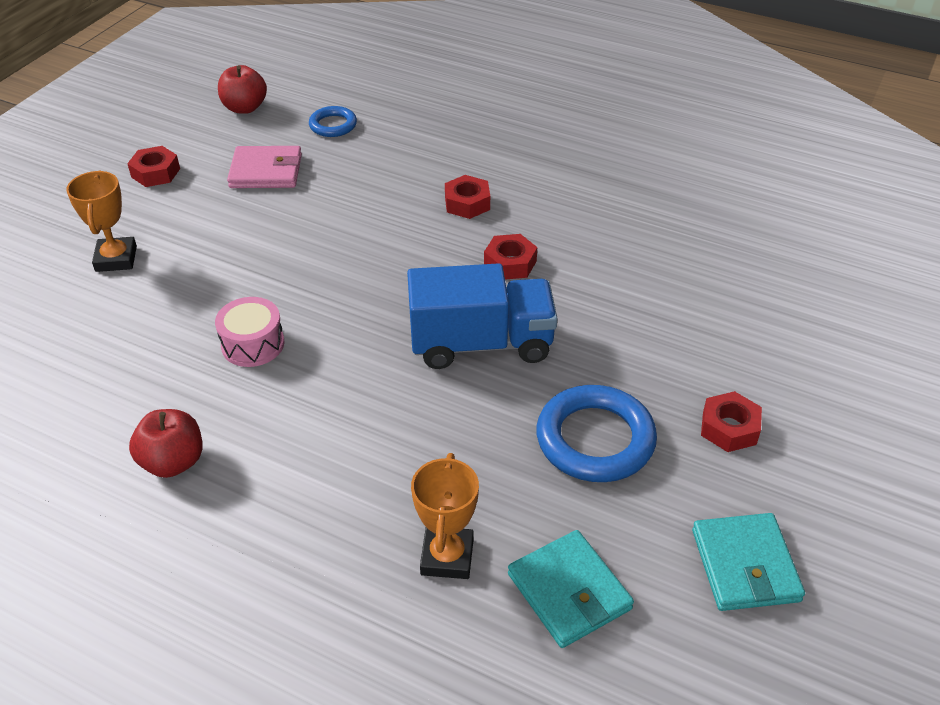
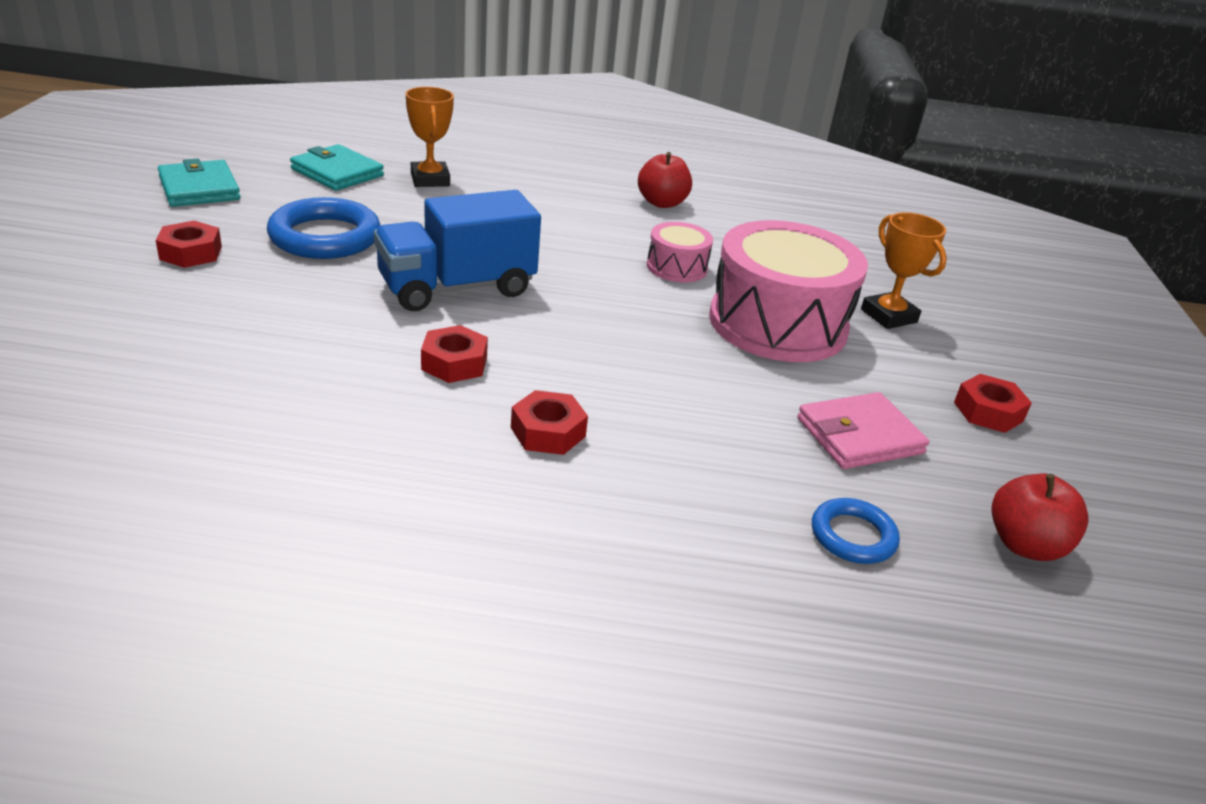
camera: 155 degrees right, 10 degrees down
(224, 264) = (777, 324): none -> pink drum

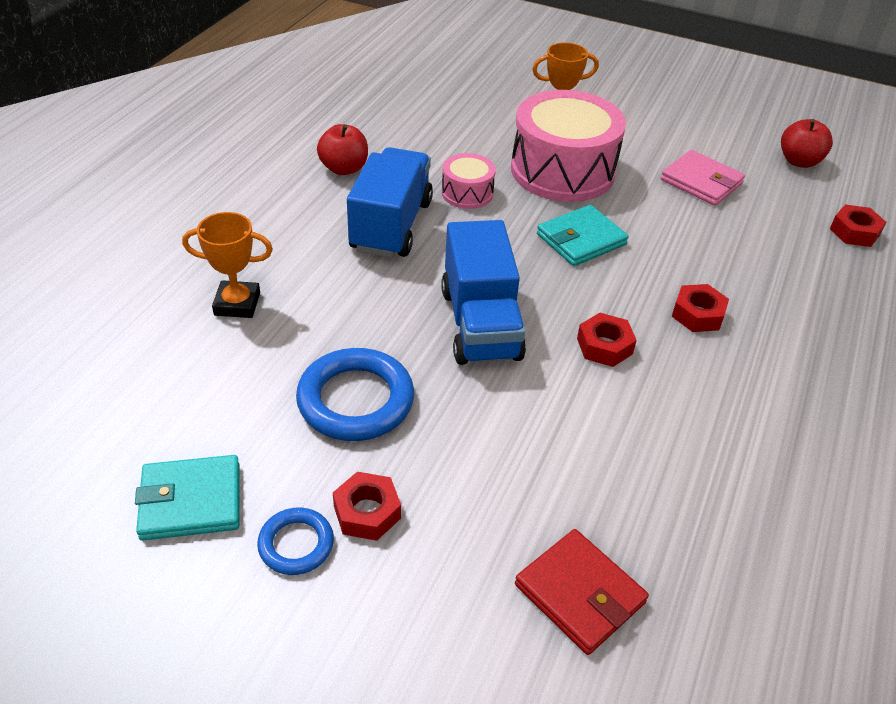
camera: 70 degrees left, 10 degrees up
(89, 359) = (580, 593): none -> red wallet
(337, 172) = (189, 374): turquoise wallet -> turquoise wallet (581, 239)
(586, 232) = (391, 225): none -> blue truck
(853, 536) = (797, 217): blue ring -> blue ring (296, 544)
(859, 436) = (701, 182): pink wallet -> pink wallet turned 45 degrees counterclockwise
(988, 412) = (675, 125): red nut -> red nut (854, 232)

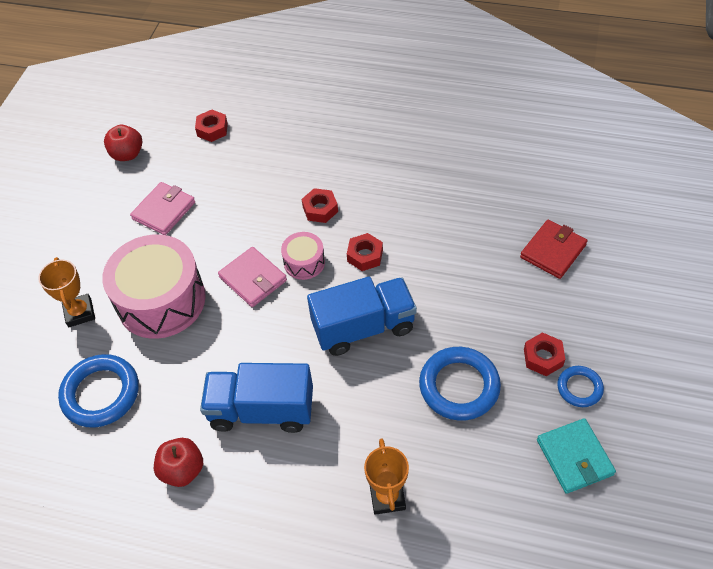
camera: 95 degrees left, 10 degrees up
(453, 128) = (101, 393): none -> blue ring
(467, 193) = (205, 363): pink drum -> pink drum (304, 262)
(581, 239) = (253, 279): turquoise wallet -> pink wallet

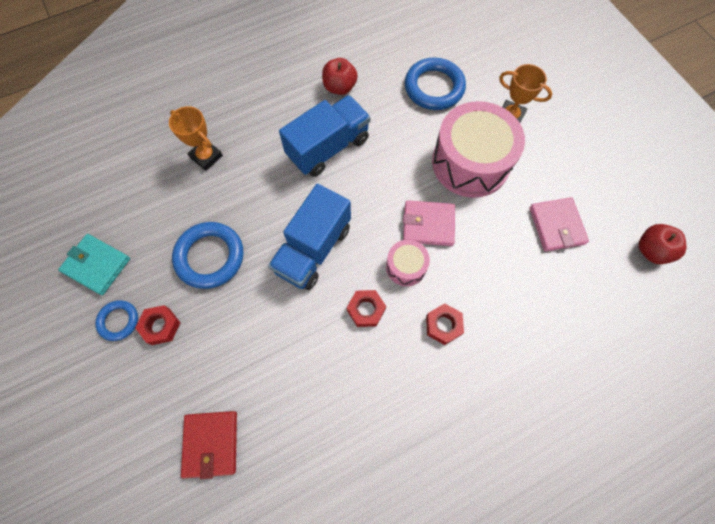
camera: 135 degrees right, 15 degrees up
(212, 129) = (623, 333): red nut -> none

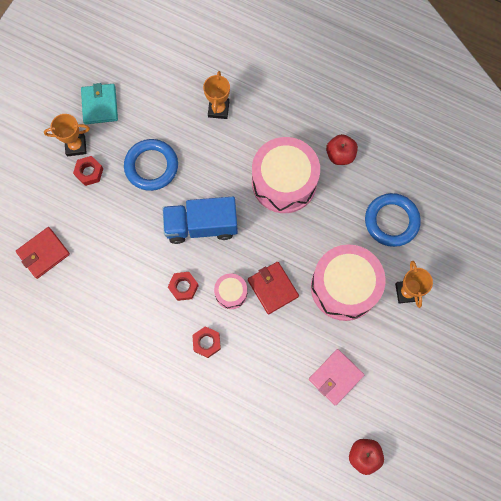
camera: 55 degrees right, 5 degrees up
(118, 321) = (76, 146): blue ring -> orange trophy
(328, 147) = (284, 182): blue truck -> pink drum
(428, 225) = (272, 288): pink wallet -> red wallet

